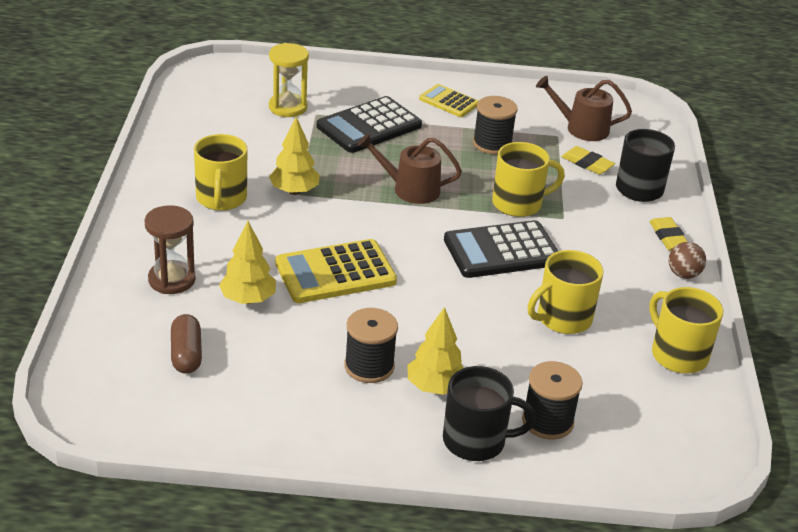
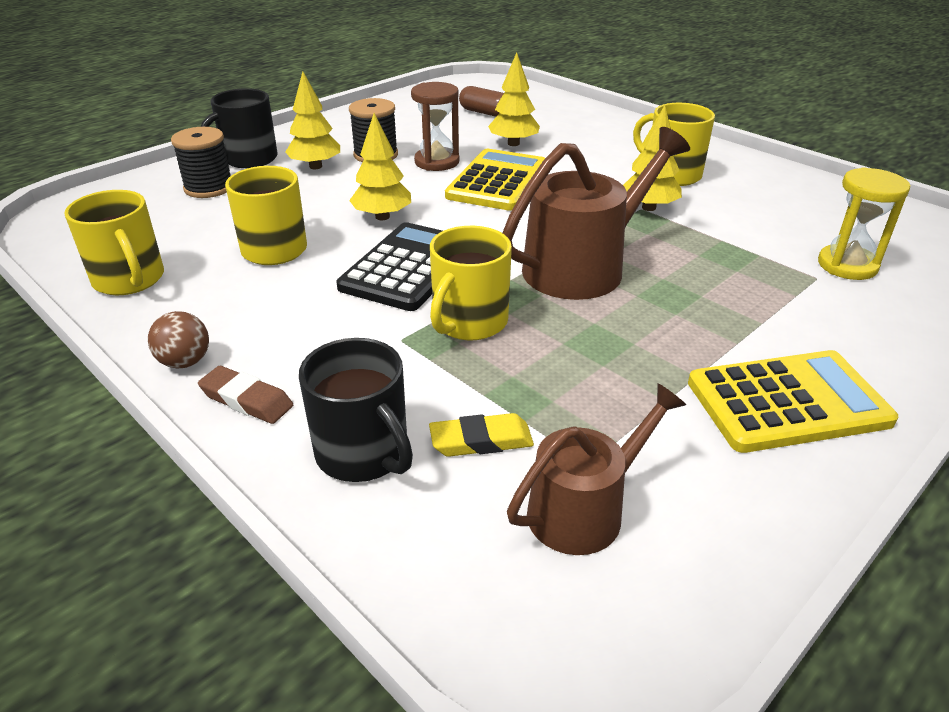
camera: 135 degrees right, 0 degrees up
(171, 280) = (574, 129): brown hourglass -> brown hourglass (437, 162)
(369, 126) = (756, 300): black calculator -> none
(410, 189) = (582, 267): brown watering can -> brown watering can, size x1.58
(449, 102) = (787, 402): yellow calculator -> yellow calculator, size x1.70
(461, 297) = (382, 217): none -> yellow tree
(492, 144) = (624, 377): black spool -> none
(668, 237) = (246, 400): yellow eraser -> brown eraser
(678, 355) = (129, 280): yellow mug -> yellow mug turned 45 degrees clockwise

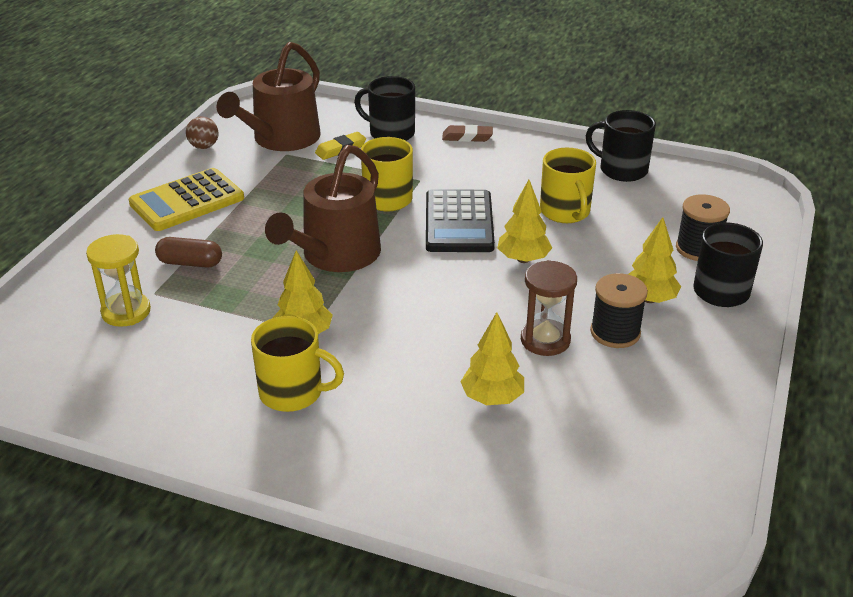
camera: 155 degrees right, 0 degrees up
(129, 280) = (622, 170): yellow mug -> black mug
(185, 362) = (520, 143): brown ball -> brown ball (204, 146)
(485, 113) = (578, 458): brown capsule -> brown capsule (190, 263)
(498, 181) = (463, 329): yellow calculator -> none
(584, 510) = (281, 139): brown watering can -> brown watering can, size x1.58

